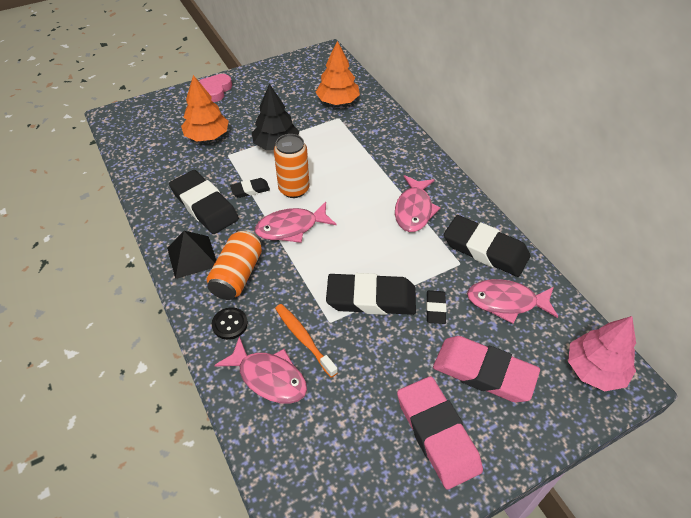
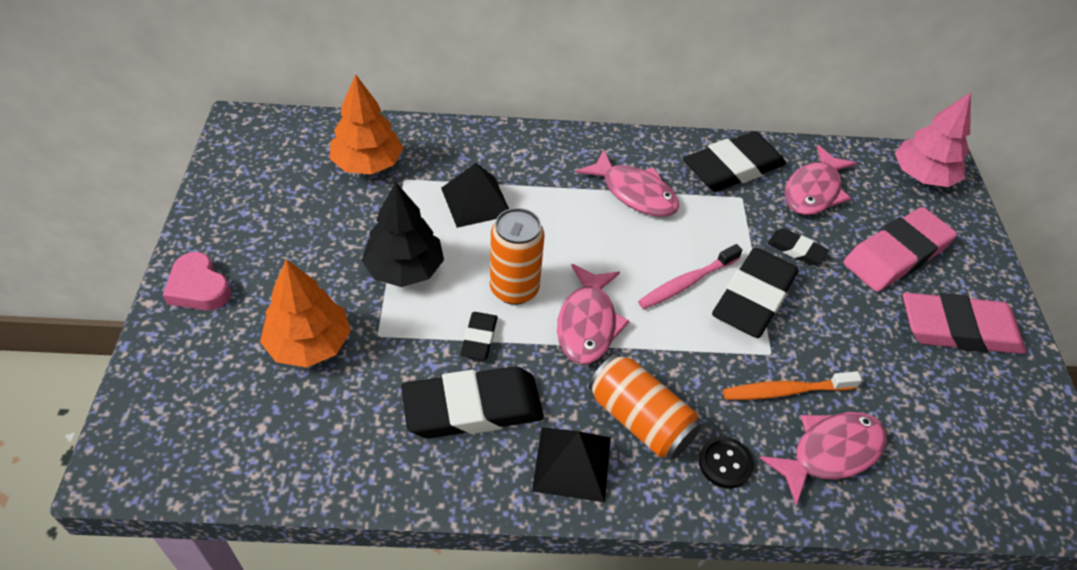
camera: 65 degrees left, 0 degrees up
(346, 149) = (476, 201): none -> black pyramid
(358, 261) = (687, 282): none -> pink toothbrush

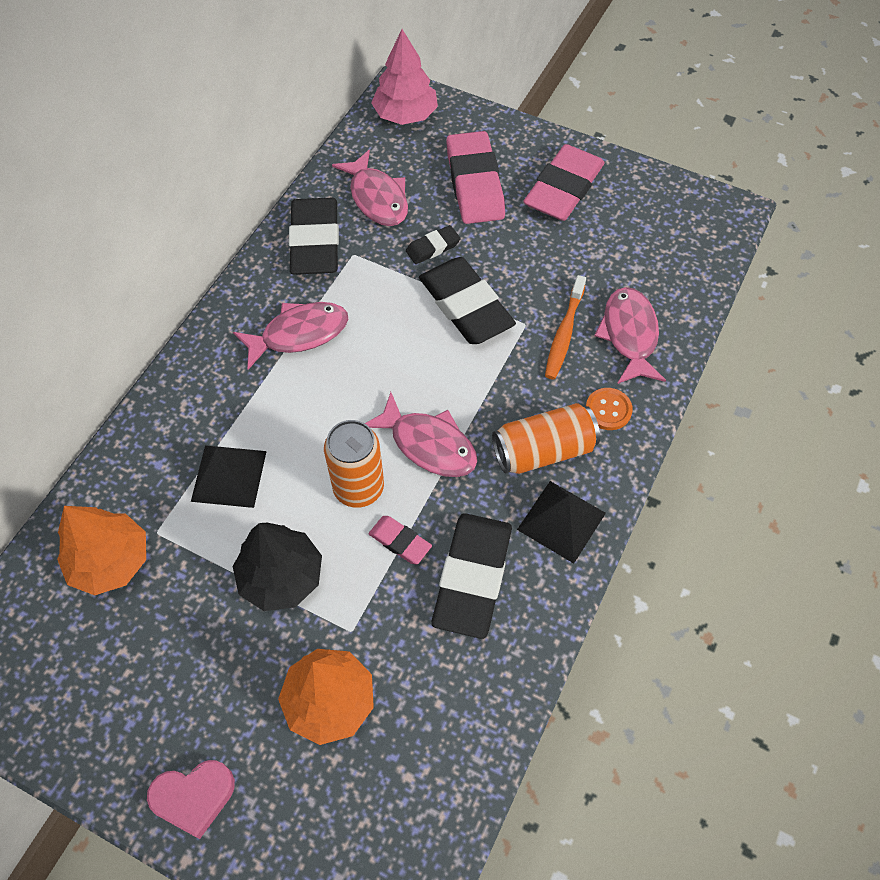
camera: 60 degrees left, 10 degrees up
(479, 338) = (400, 541): black eraser -> pink eraser
(687, 282) = (424, 345): pink toothbrush -> none
(725, 463) = (608, 410): black button -> orange button

